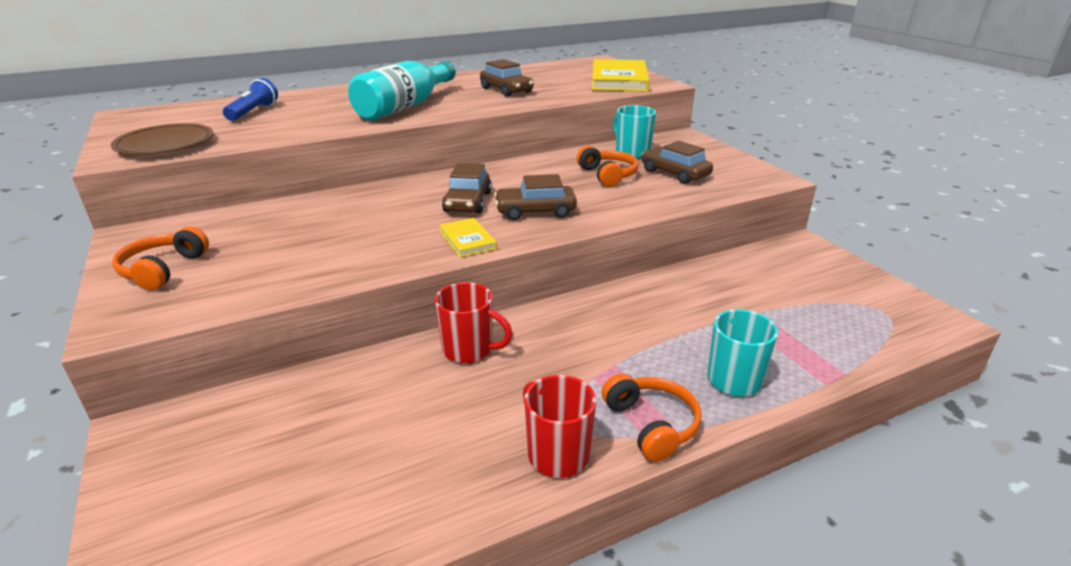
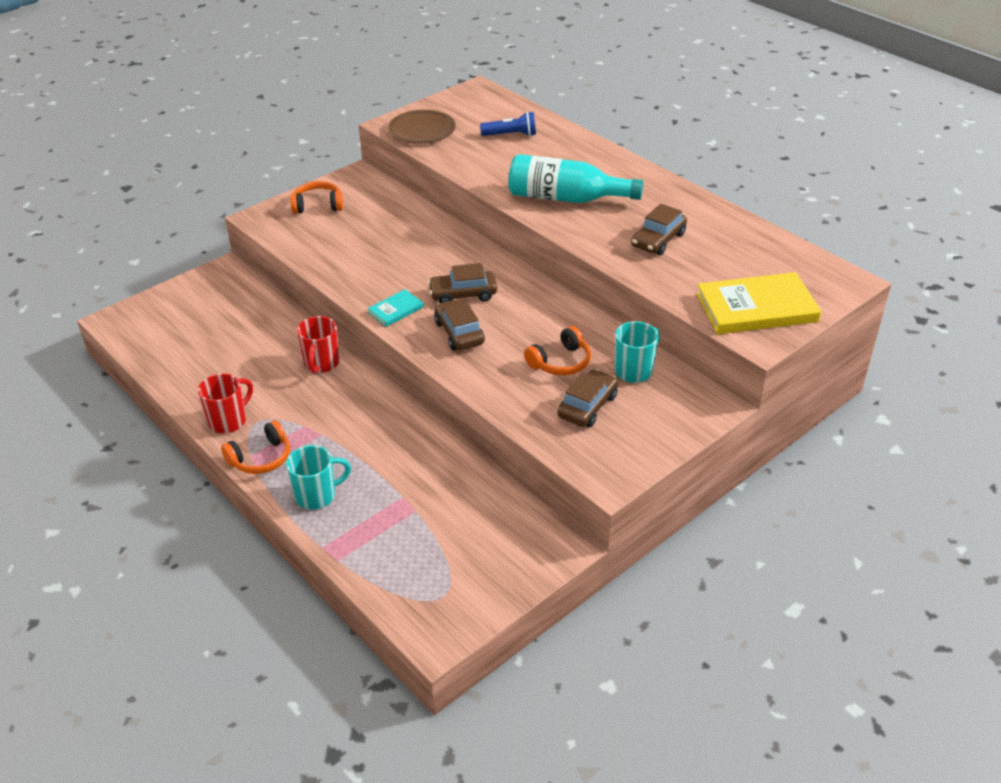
camera: 75 degrees right, 10 degrees up
(467, 240) = (396, 310): yellow book -> turquoise book

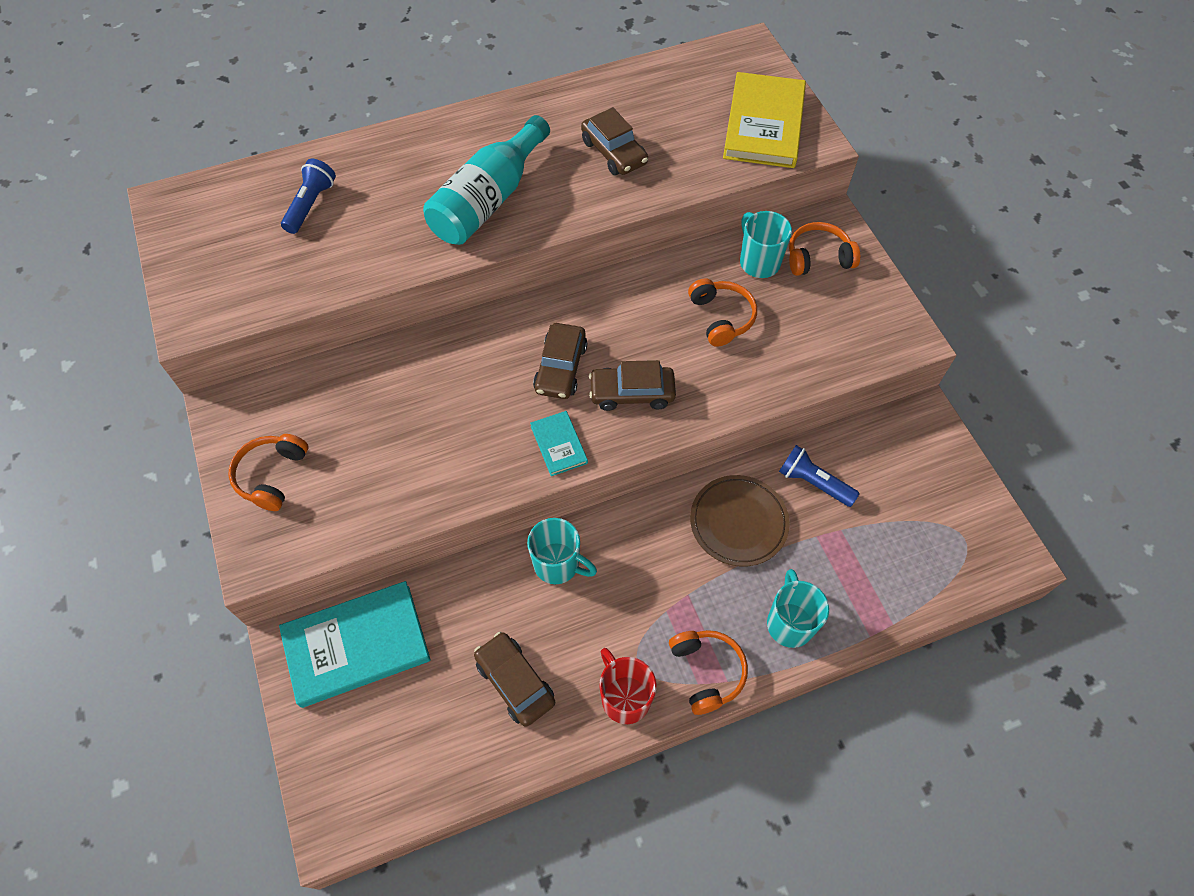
camera: 70 degrees left, 20 degrees up
(231, 295) = (356, 645): none -> turquoise book
(321, 363) = (558, 564): red mug -> turquoise mug
(422, 131) = (233, 293): brown plate -> brown plate (738, 522)
(454, 484) = (813, 482): none -> blue flashlight
(587, 406) = (799, 319): brown car -> brown car (515, 682)
(665, 405) = (818, 258): none -> orange headphones

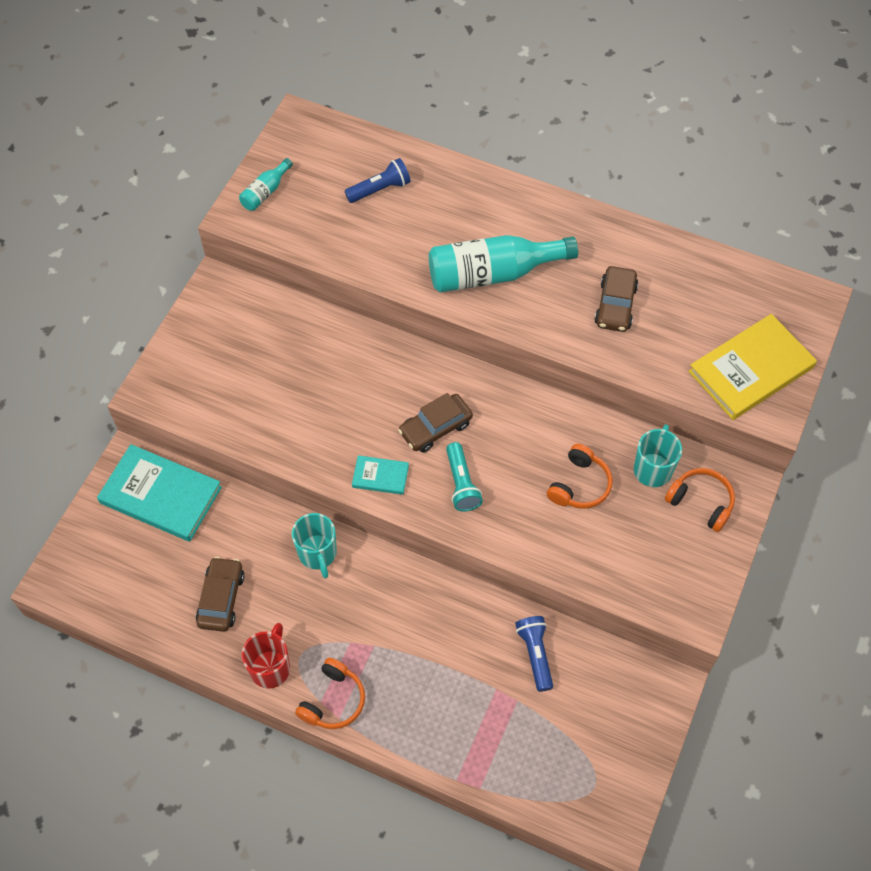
camera: 45 degrees right, 0 degrees up
(198, 282) = (265, 192): none -> turquoise bottle
(272, 475) = (202, 350): orange headphones -> none
(559, 444) = (380, 476): turquoise book -> turquoise book turned 75 degrees clockwise
(632, 393) = (461, 484): brown car -> turquoise flashlight
(738, 522) = (455, 633): brown plate -> none
(789, 623) = (415, 722): turquoise mug -> none

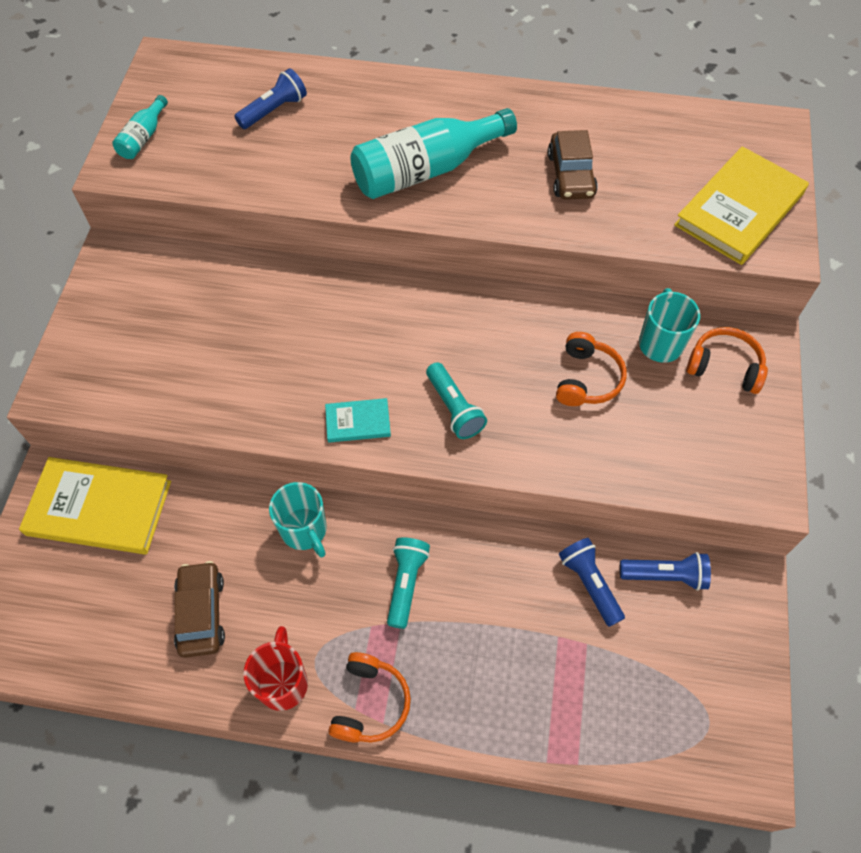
camera: 15 degrees left, 0 degrees up
(161, 495) = (99, 508): turquoise book -> yellow book
(387, 616) = (406, 583): none -> turquoise flashlight
(435, 428) = (406, 354): brown car -> none
(600, 663) = (665, 575): none -> blue flashlight

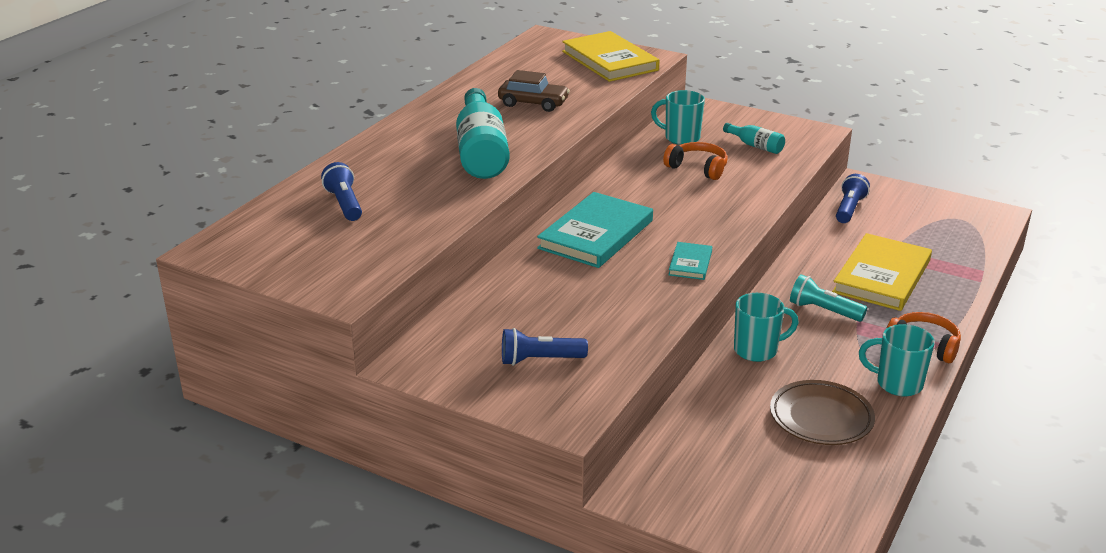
camera: 70 degrees left, 30 degrees down
(99, 508) = (685, 466): yellow book -> yellow book (882, 276)
(143, 137) = (314, 274): turquoise bottle -> turquoise bottle (755, 146)
(201, 613) = (821, 417): brown car -> brown plate
(283, 682) = (897, 384): red mug -> turquoise mug
(386, 323) = (596, 234): none -> turquoise book
(454, 408) = (698, 221): turquoise flashlight -> none
(589, 584) = (847, 237): blue flashlight -> blue flashlight (540, 360)
(724, 367) = (713, 122): orange headphones -> none

